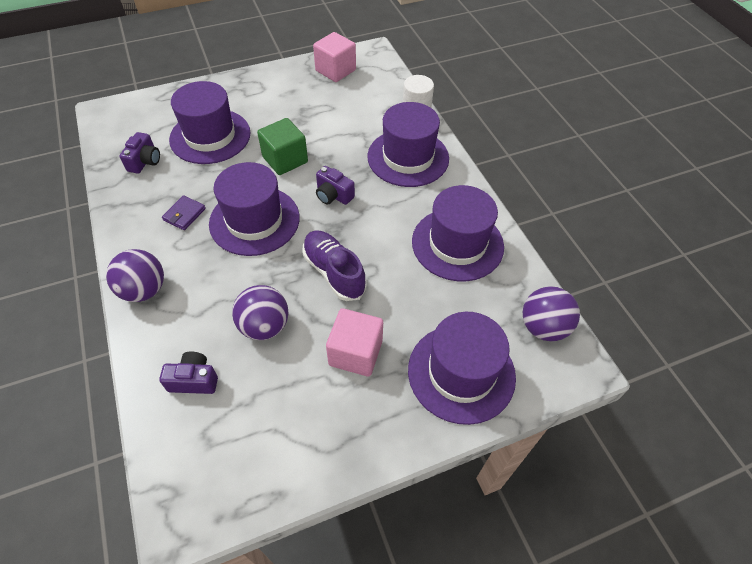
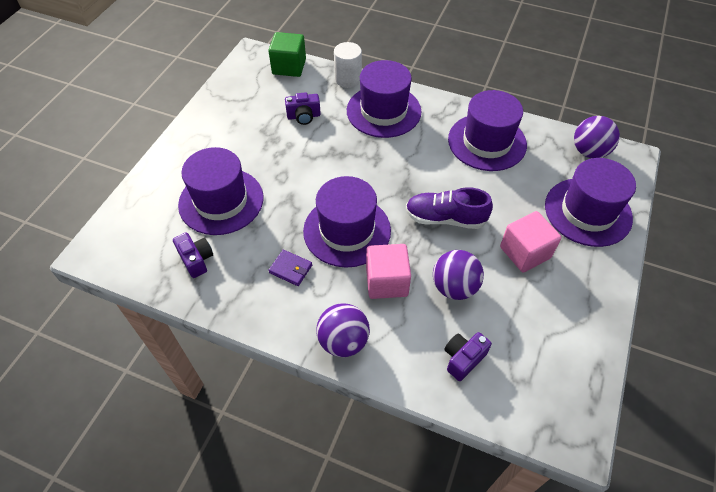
camera: 45 degrees left, 0 degrees up
(184, 214) = (291, 269): purple wallet -> purple wallet turned 45 degrees counterclockwise
(285, 160) = (305, 174): green cube -> green cube (289, 67)
(333, 195) = (373, 172): purple camera -> purple camera (303, 116)
(335, 70) = (245, 85): pink cube -> pink cube (386, 281)

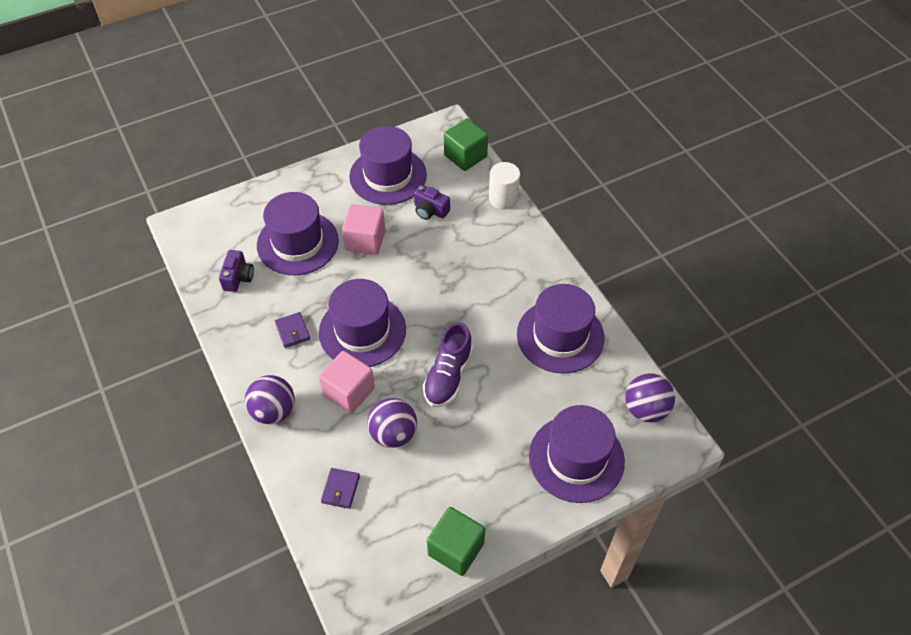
camera: 40 degrees right, 0 degrees up
(383, 111) = (501, 248): purple hat -> purple hat (388, 176)
(445, 218) = (448, 376): purple shoe -> purple shoe turned 120 degrees counterclockwise
(463, 359) = (340, 489): purple camera -> purple wallet
(525, 252) = (480, 450): pink cube -> pink cube (365, 240)
(589, 333) = (456, 549): none -> green cube

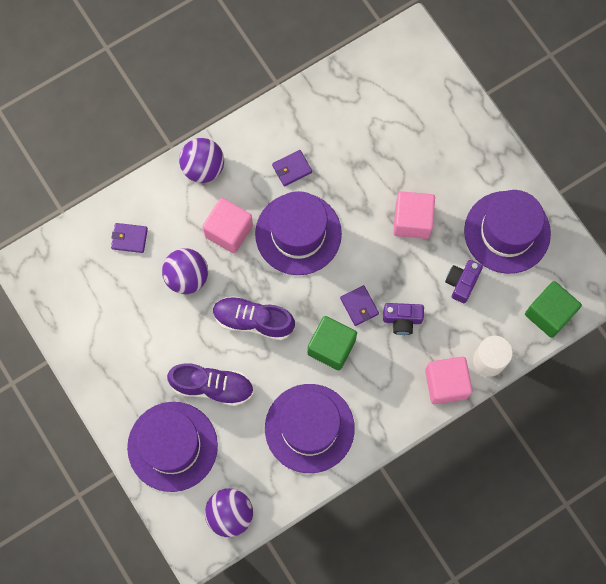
camera: 85 degrees right, 20 degrees up
(238, 277) = (351, 106): purple camera -> purple camera (402, 320)
(297, 243) = (401, 154): purple hat -> none
(443, 287) = (359, 306): none -> purple wallet
(456, 549) = (79, 343): green cube -> green cube (331, 347)
(514, 417) = (212, 386): none -> purple shoe
(522, 230) = (446, 384): none -> pink cube

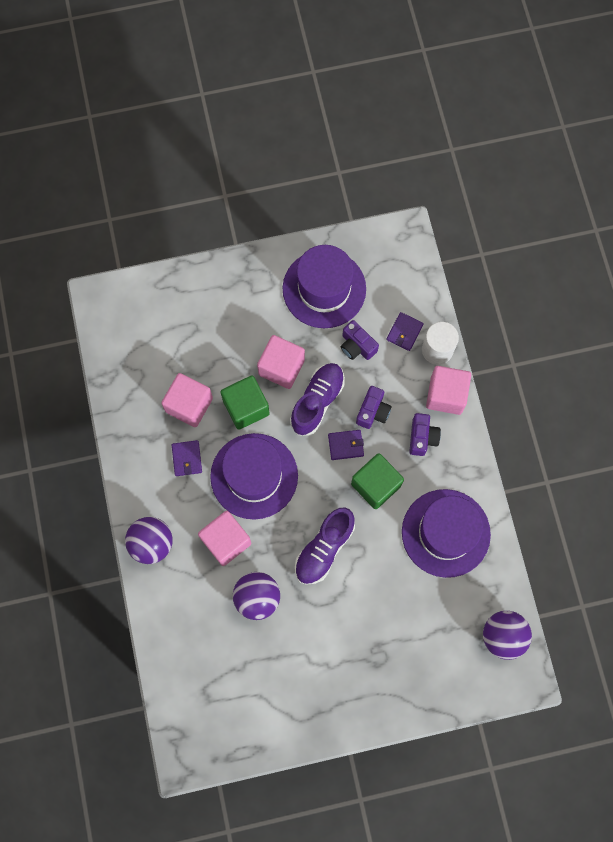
camera: 70 degrees left, 0 degrees up
(129, 238) = (196, 641): purple wallet -> purple wallet (404, 332)
(172, 446) = (420, 669): purple hat -> none
(212, 386) = (375, 610): purple shoe -> purple shoe (317, 402)
(343, 152) = (189, 405): none -> pink cube
(394, 375) = (422, 437): none -> purple camera
(549, 314) = (413, 283): green cube -> green cube (246, 407)

